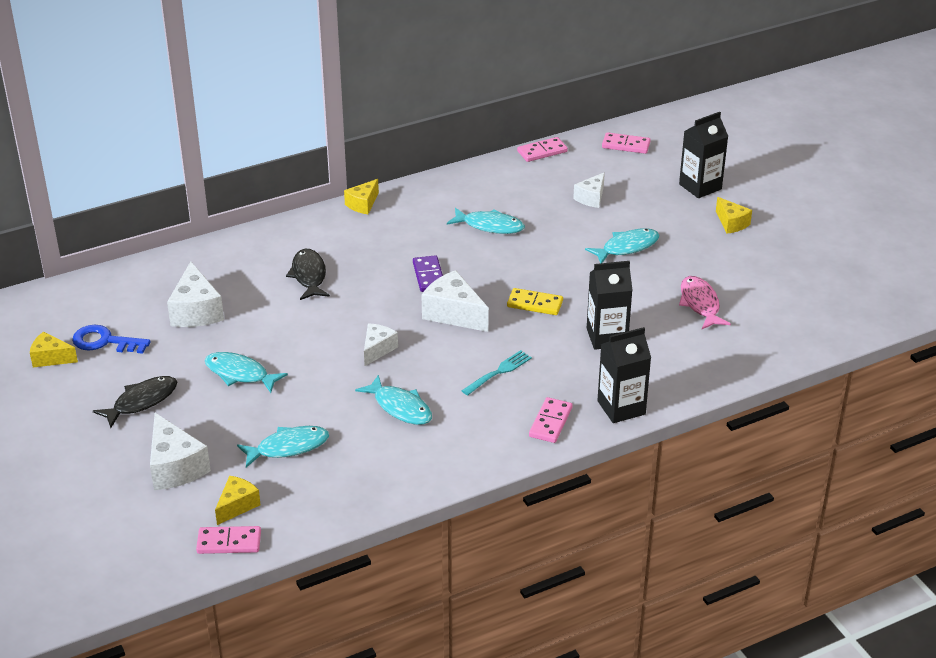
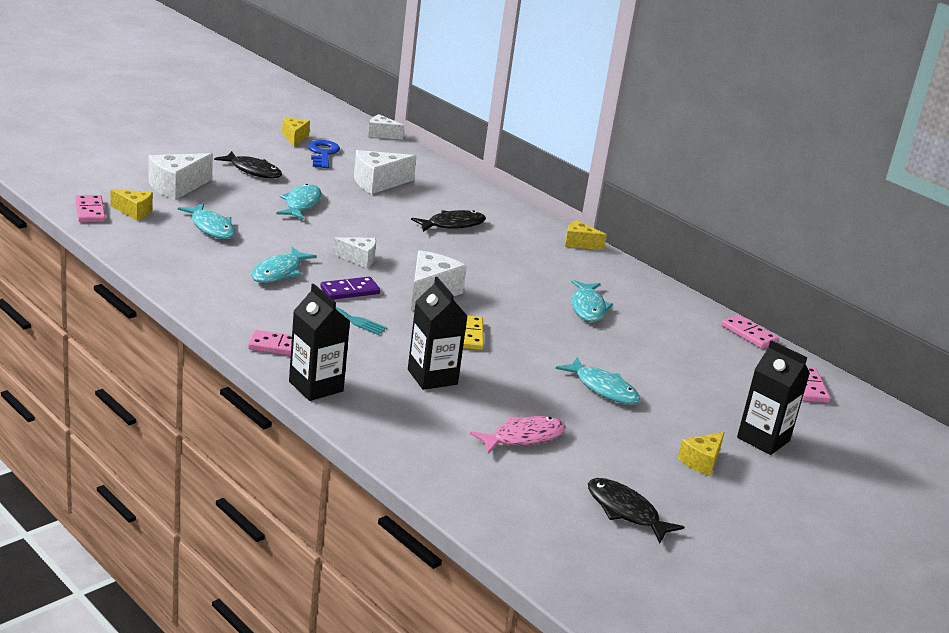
camera: 70 degrees right, 10 degrees down
(428, 276) = (484, 279): purple domino -> purple domino (350, 291)
(591, 198) = (682, 365): white cheese -> white cheese (381, 134)
(796, 274) = (625, 511): none -> black fish

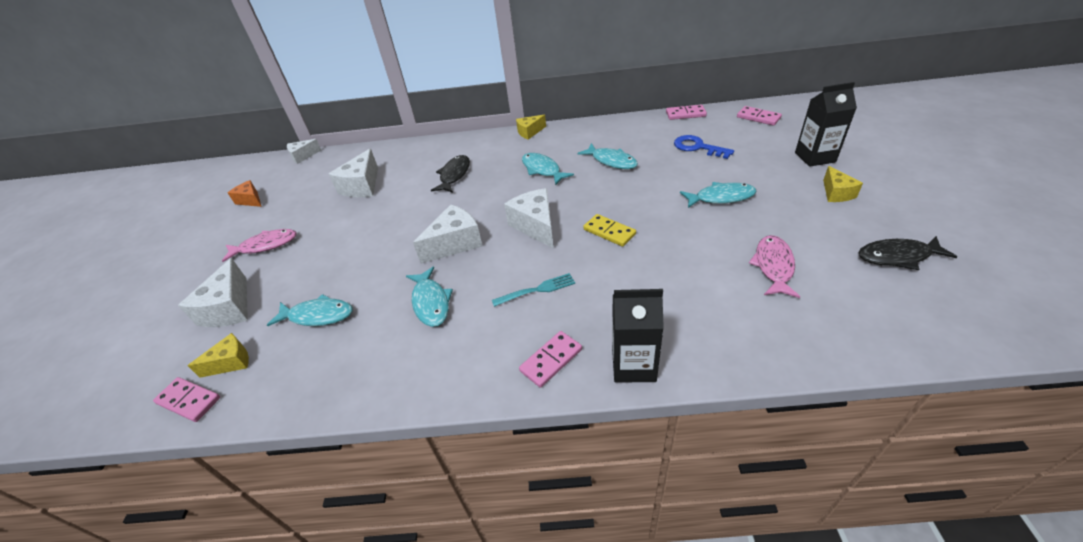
camera: 40 degrees left, 15 degrees up
(253, 171) = (265, 246): black fish -> pink fish
(295, 138) = (250, 200): yellow cheese -> orange cheese
(301, 204) = (344, 240): turquoise fish -> turquoise fish (542, 170)
(323, 153) = (290, 196): blue key -> blue key (697, 147)
(350, 291) = (496, 270): purple domino -> none
(359, 259) = (455, 243): white cheese -> white cheese, size x1.62
(432, 377) = (659, 279): black carton -> none

